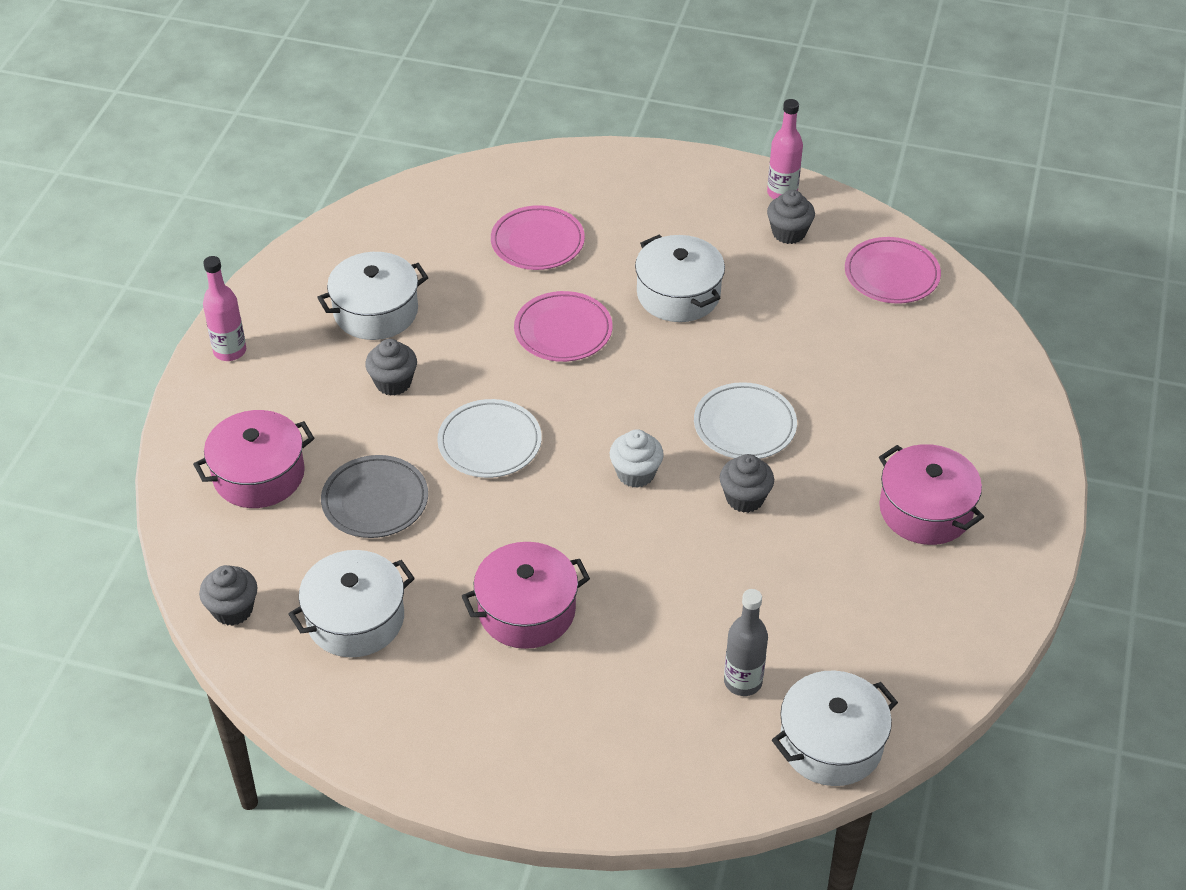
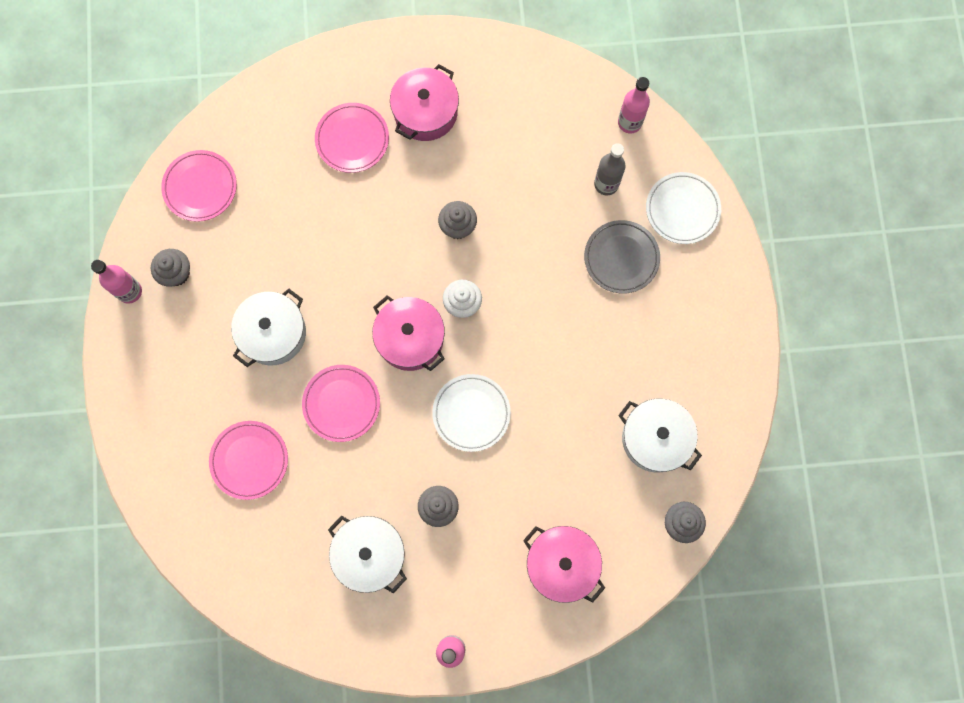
camera: 110 degrees left, 30 degrees up
(375, 501) = (553, 470): grey plate -> grey plate (621, 258)
(526, 610) = (605, 332): pink pot -> pink pot (410, 338)
(744, 425) = (391, 246): white plate -> white plate (682, 209)
(831, 743) = (629, 122): white pot -> pink bottle
(909, 425) = (352, 139): none -> pink plate

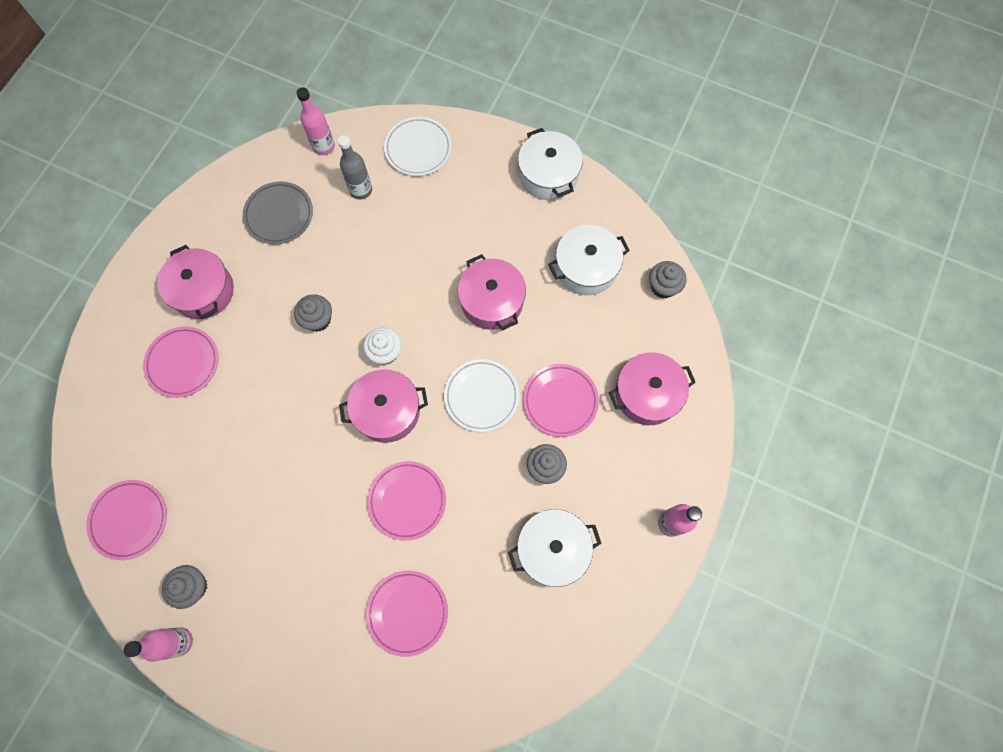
camera: 60 degrees left, 5 degrees down
(273, 333) = (307, 527): white pot -> white pot (548, 175)
(508, 487) = (560, 401): none -> pink plate
(568, 370) = (492, 301): none -> pink pot
(621, 258) = (427, 212): grey plate -> grey plate (279, 215)

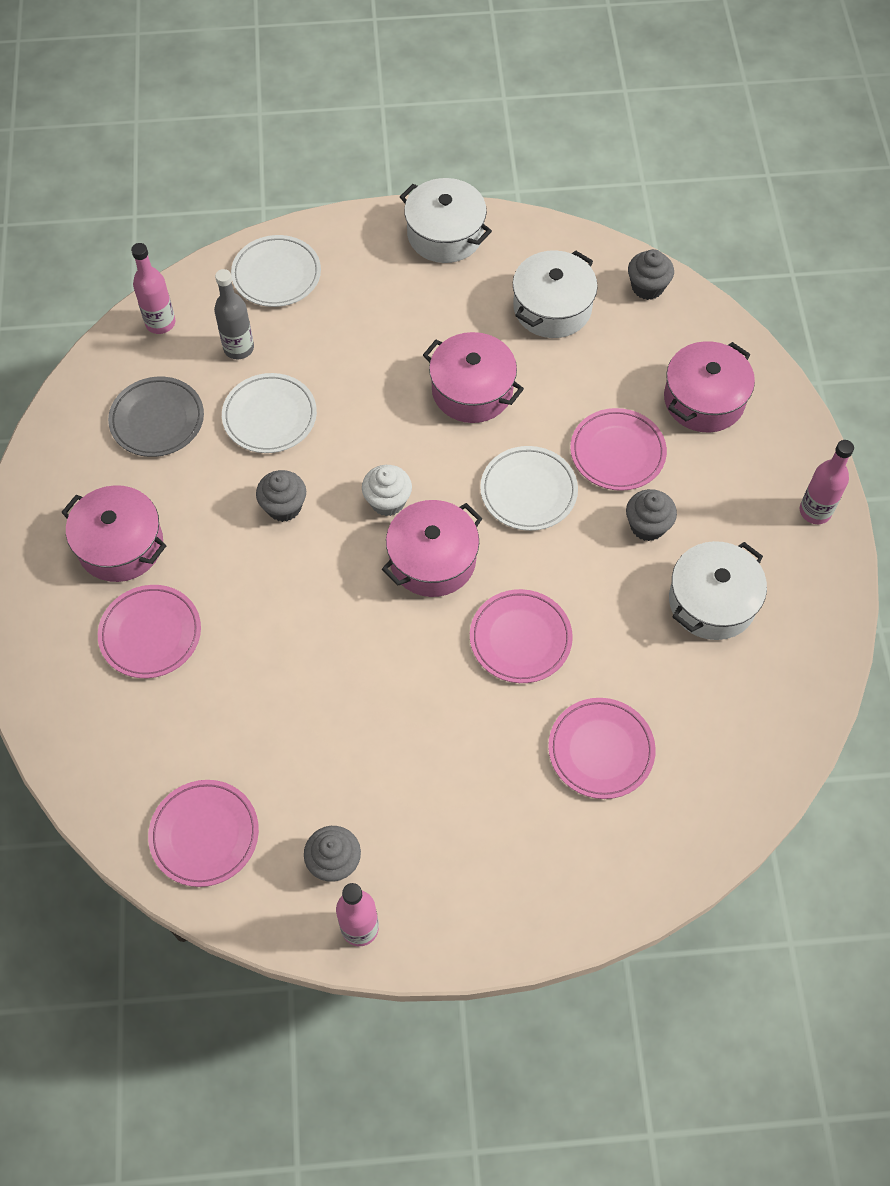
camera: 30 degrees left, 10 degrees down
(349, 250) = (270, 416): none -> white plate

